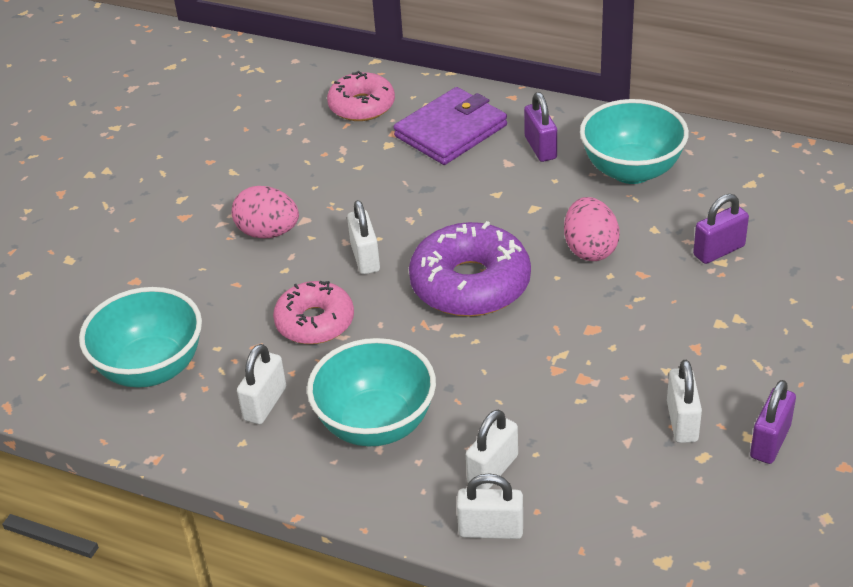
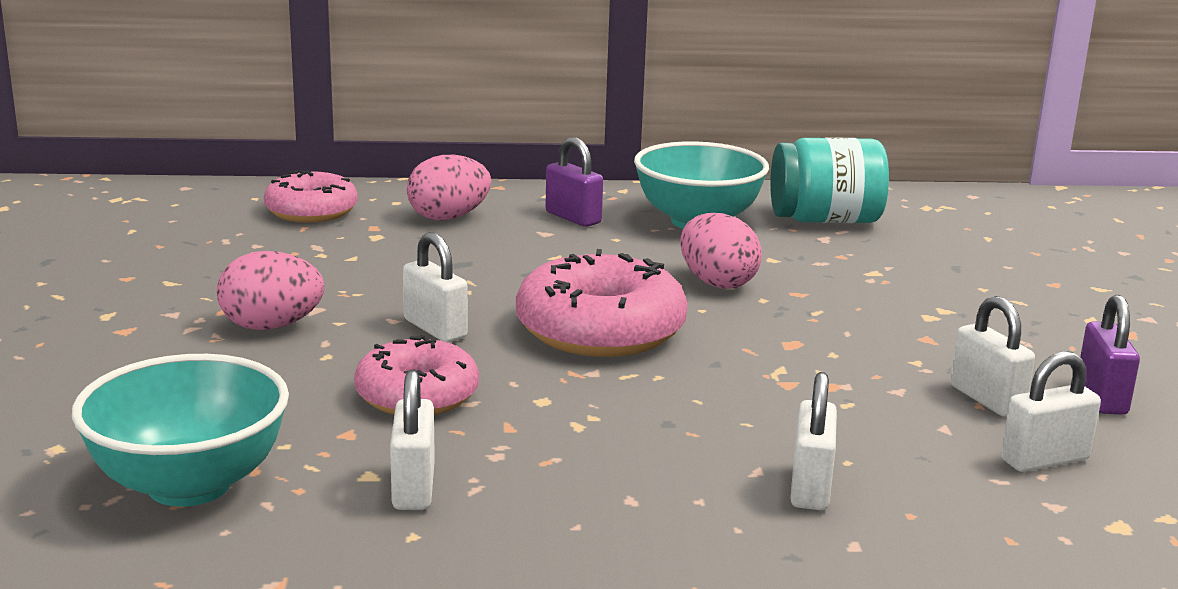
camera: 30 degrees left, 20 degrees down
(376, 424) = (602, 476): turquoise bowl -> none
(451, 131) = (448, 217): purple wallet -> pink egg
(470, 284) = (600, 330): purple donut -> pink donut
(491, 530) = (873, 546): white padlock -> white padlock (1044, 460)
(719, 251) = (862, 264): purple padlock -> none
(736, 188) = (825, 220): none -> turquoise jar

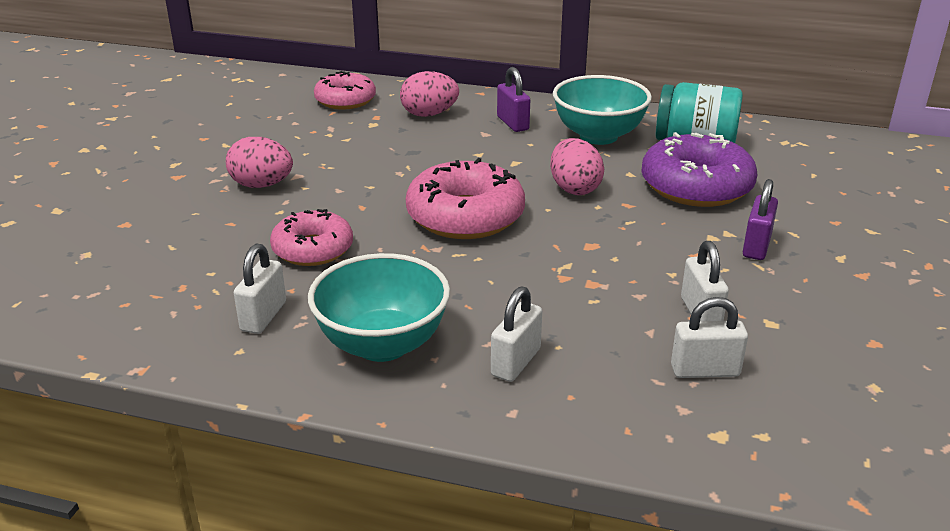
camera: 20 degrees right, 10 degrees up
(189, 485) = (139, 292): turquoise bowl -> turquoise bowl (382, 344)
(435, 329) = (359, 200): white padlock -> none
(864, 264) = (696, 186): none -> purple donut
(1101, 397) = (793, 326): purple padlock -> purple padlock (756, 246)

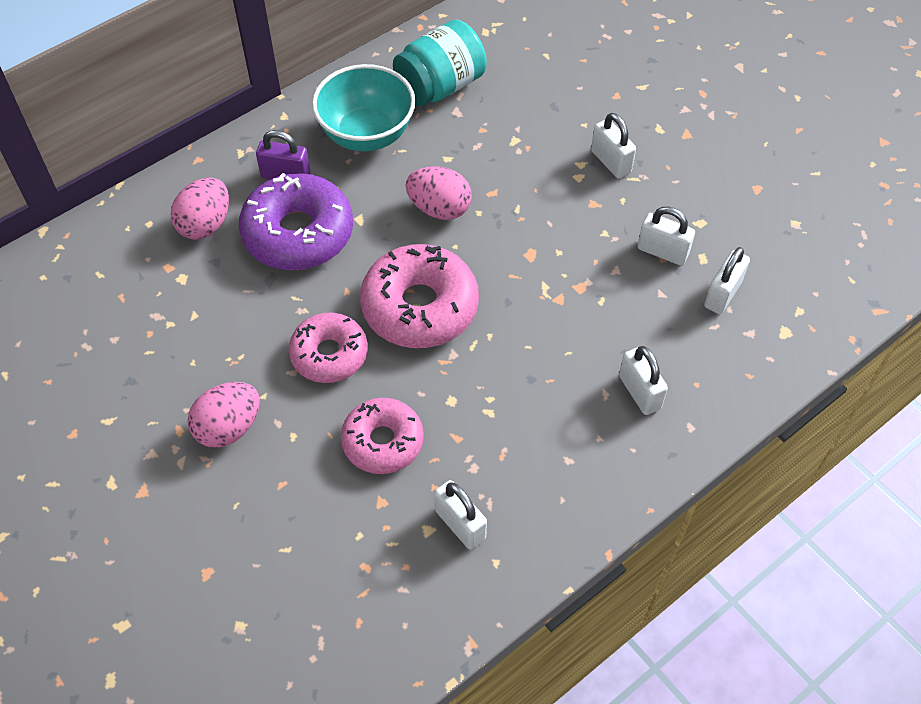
camera: 55 degrees left, 25 degrees up
(345, 100) = (104, 272): pink donut -> pink donut (329, 354)
(382, 344) = (559, 462): turquoise bowl -> none
(696, 186) = (503, 133): purple donut -> purple donut (298, 233)
(756, 246) = (610, 162): purple padlock -> white padlock

